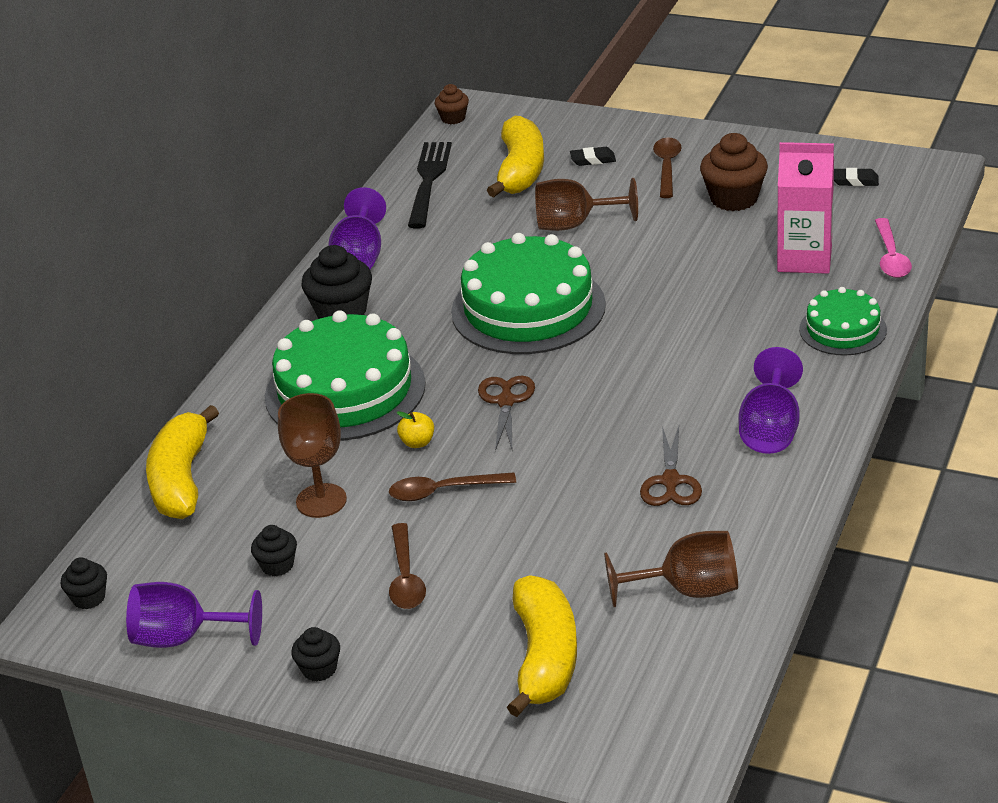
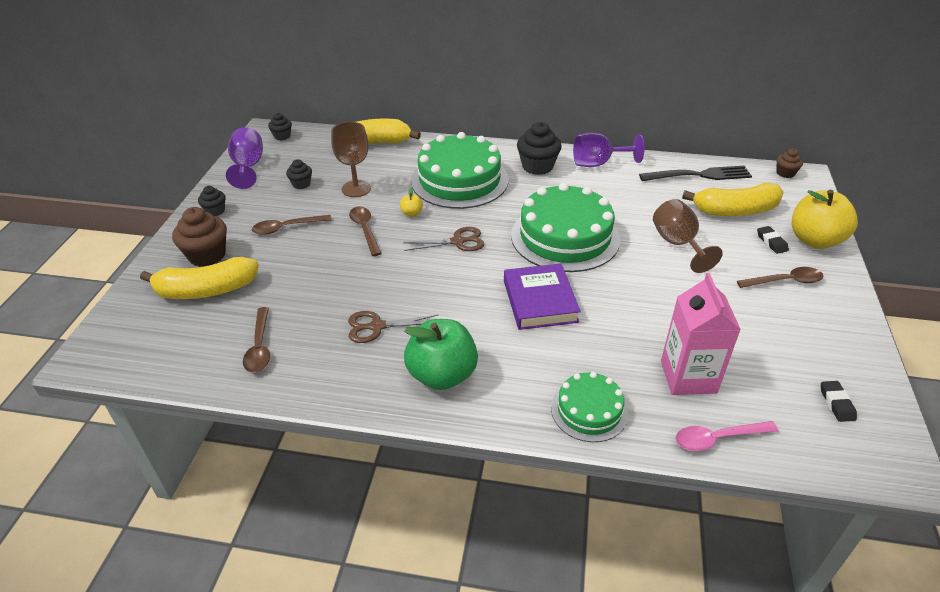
camera: 75 degrees right, 5 degrees up
(599, 131) = (815, 240): none -> yellow apple
(655, 343) = (540, 301): none -> purple book
(688, 590) = (259, 347): brown goblet -> brown spoon
(734, 198) = (759, 324): brown cupcake -> brown cupcake (207, 255)
(770, 430) = (442, 375): purple goblet -> green apple

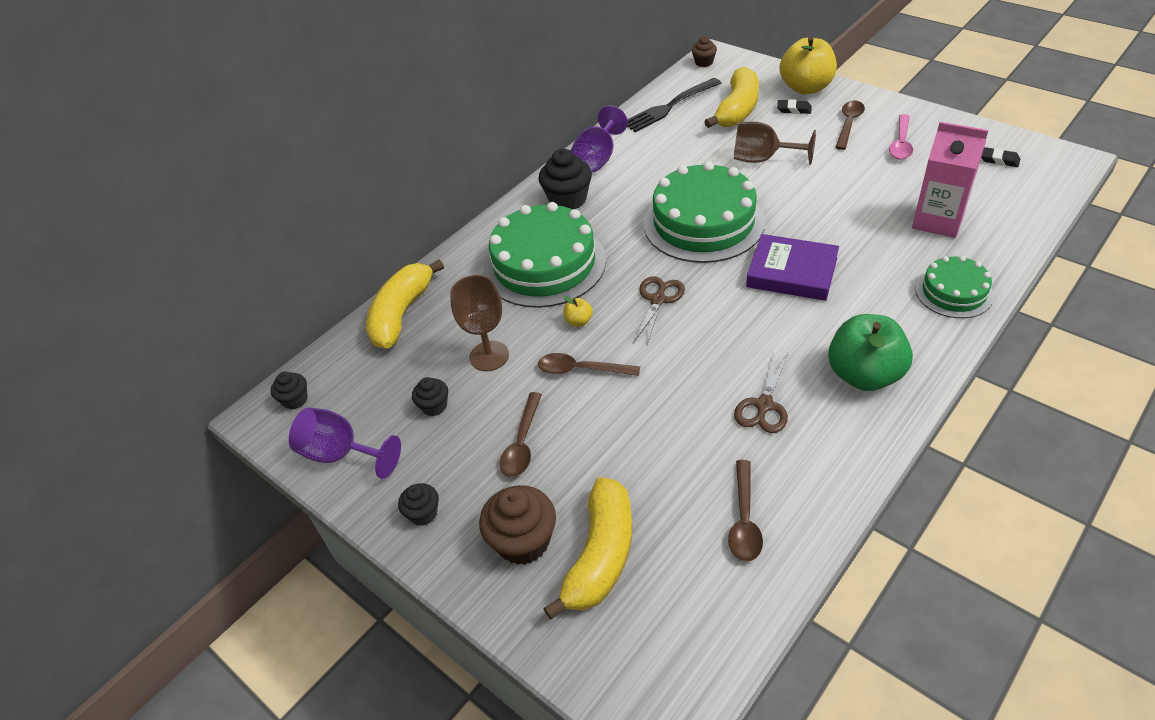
camera: 55 degrees left, 5 degrees up
(259, 347) = (744, 520): brown spoon -> brown spoon turned 75 degrees clockwise
(700, 175) = (669, 107): black fork -> black fork turned 150 degrees counterclockwise
(717, 439) = (1013, 233): pink spoon -> pink spoon (901, 144)

